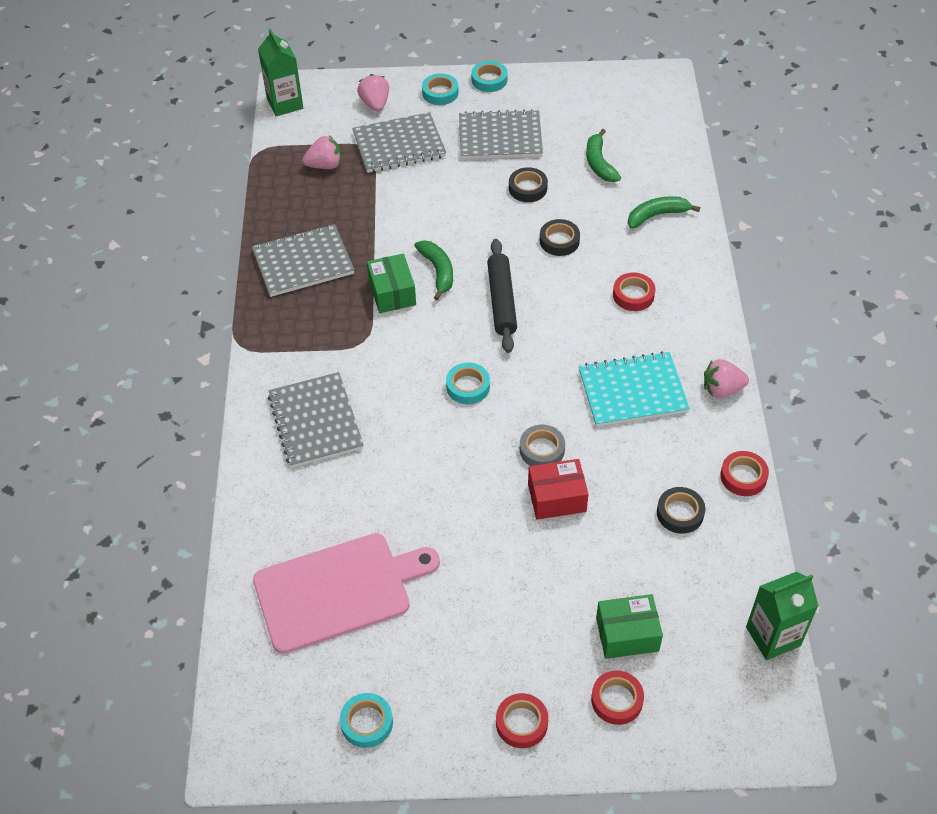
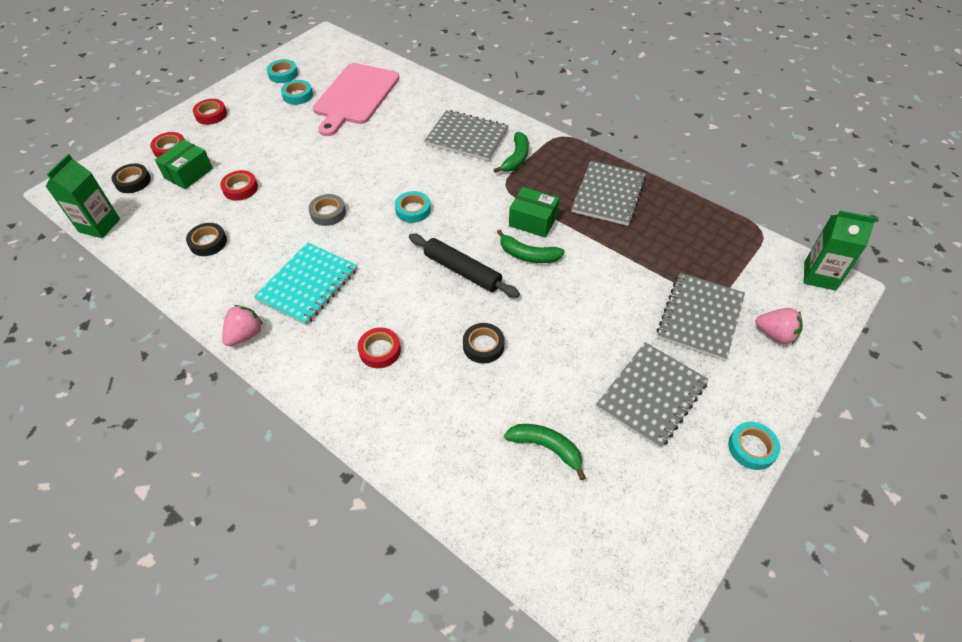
camera: 130 degrees right, 0 degrees up
(325, 165) = (711, 258): pink strawberry -> none
(440, 93) = (758, 393): turquoise tape -> turquoise tape (298, 95)
(528, 188) = (564, 368): black tape -> black tape (133, 181)
(557, 498) = (291, 198): red box -> none
(657, 215) = (439, 439): green banana -> green banana (516, 158)
(743, 476) = (182, 291): red tape -> red tape (240, 188)

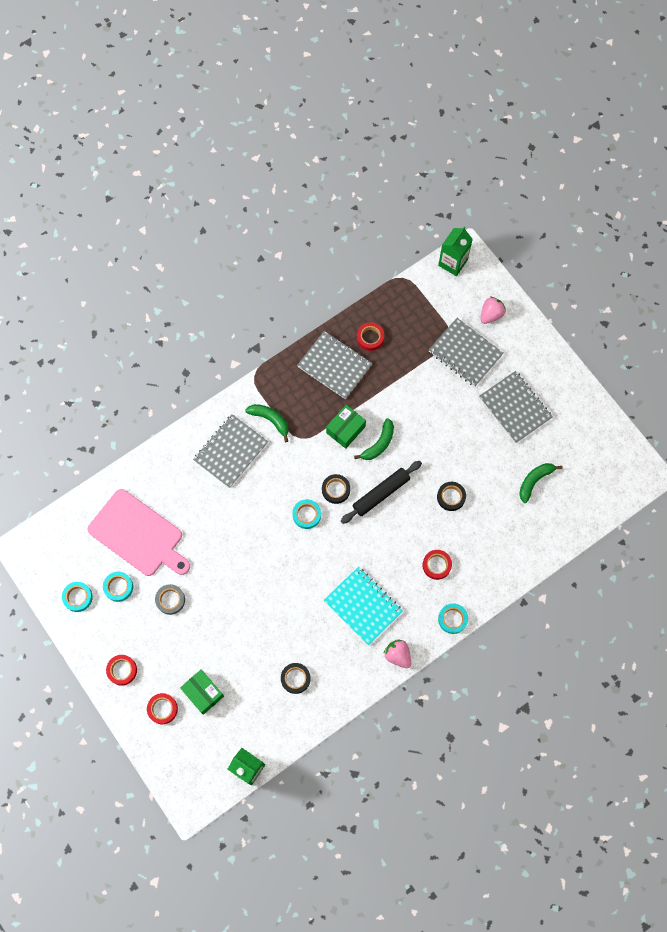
camera: 75 degrees left, 20 degrees up
(133, 181) = (199, 741): black tape -> black tape (336, 490)
(240, 188) = (237, 649): red tape -> red tape (370, 338)
(328, 213) = (290, 581): grey tape -> grey tape (170, 600)
(751, 448) = (563, 367): turquoise tape -> turquoise tape (452, 619)

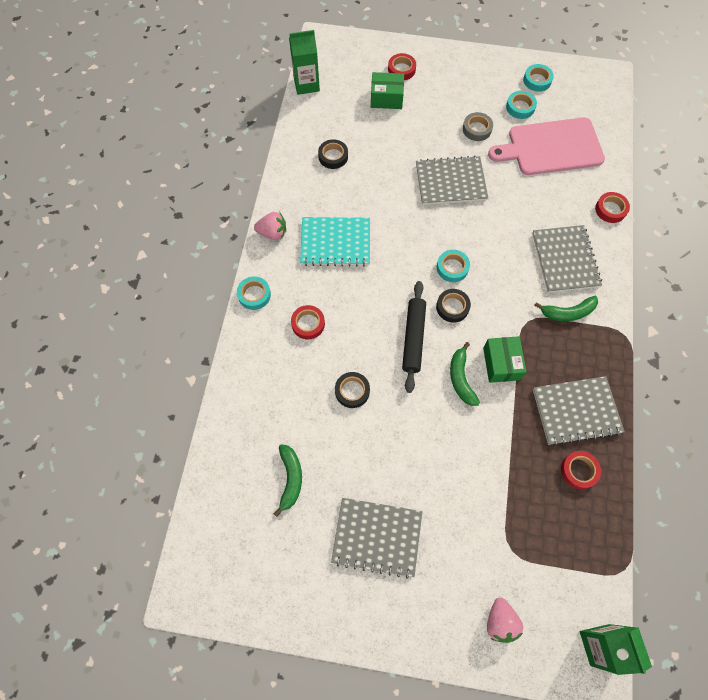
camera: 135 degrees right, 5 degrees down
(122, 670) = (454, 67): red tape -> red tape (610, 209)
(465, 353) = (480, 548): grey notebook -> grey notebook (450, 182)

